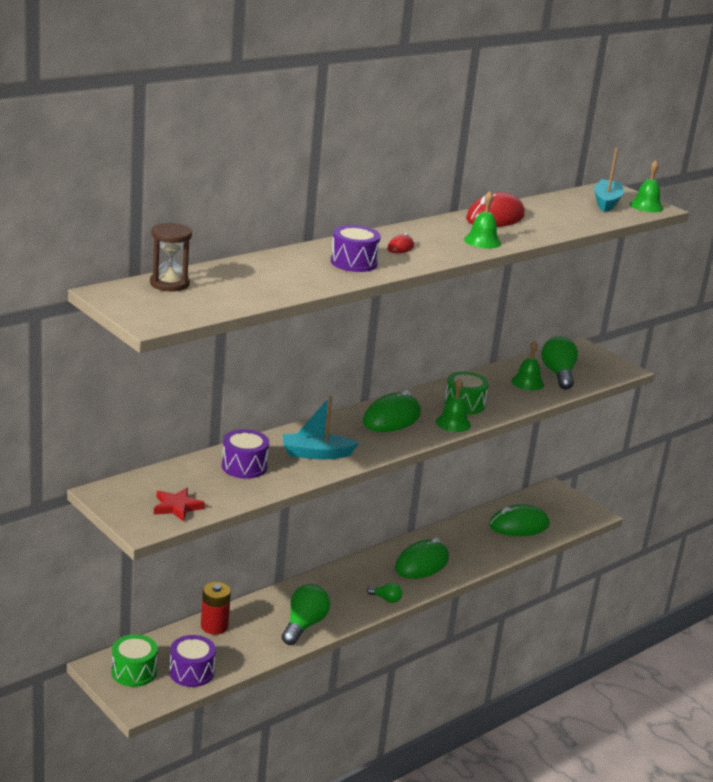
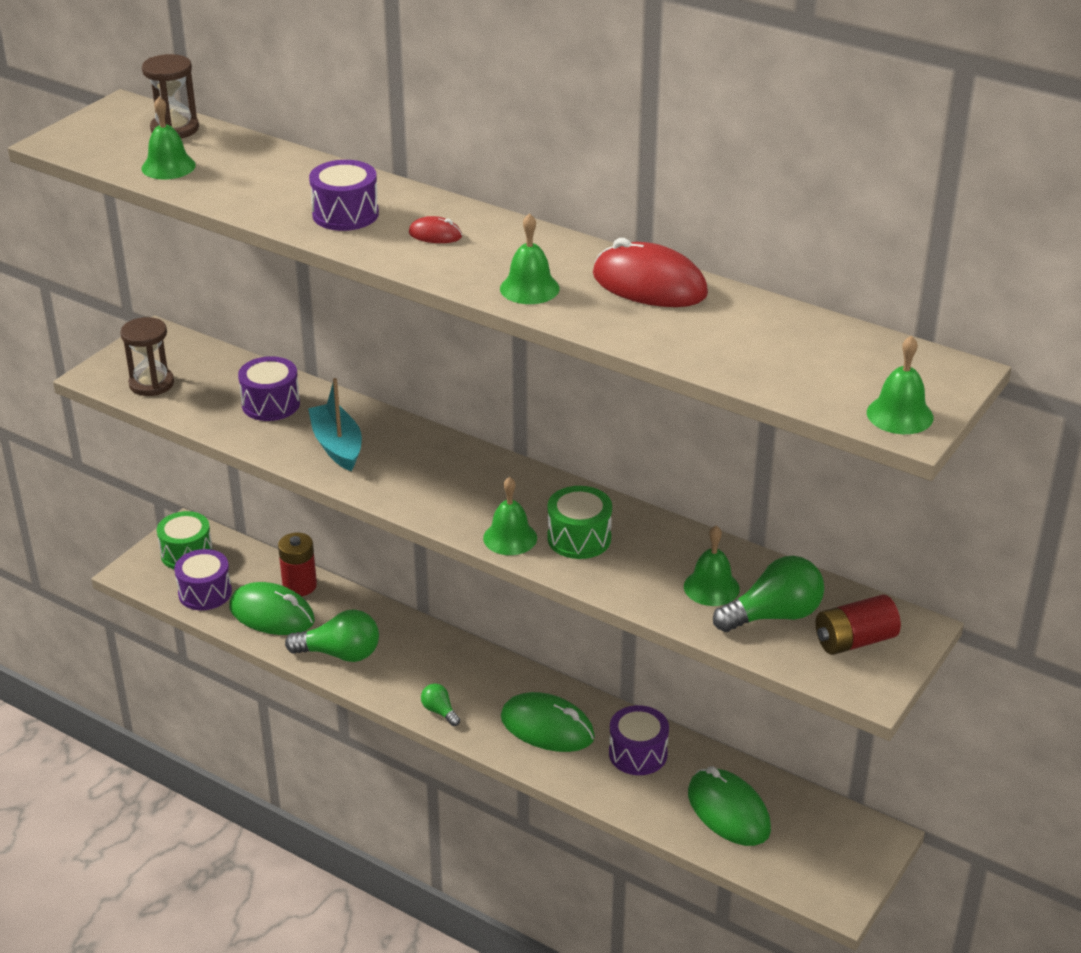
camera: 75 degrees right, 10 degrees up
(177, 507) = (151, 384): red star -> brown hourglass
(233, 295) = (168, 166): none -> green bell
(386, 599) = (439, 711): green light bulb -> green light bulb turned 135 degrees clockwise
(391, 418) = (481, 484): green mouse -> green mouse (272, 614)
(459, 540) = (638, 753): none -> purple drum
(586, 362) = (854, 641): none -> red battery
(606, 202) = (865, 373): turquoise boat -> none

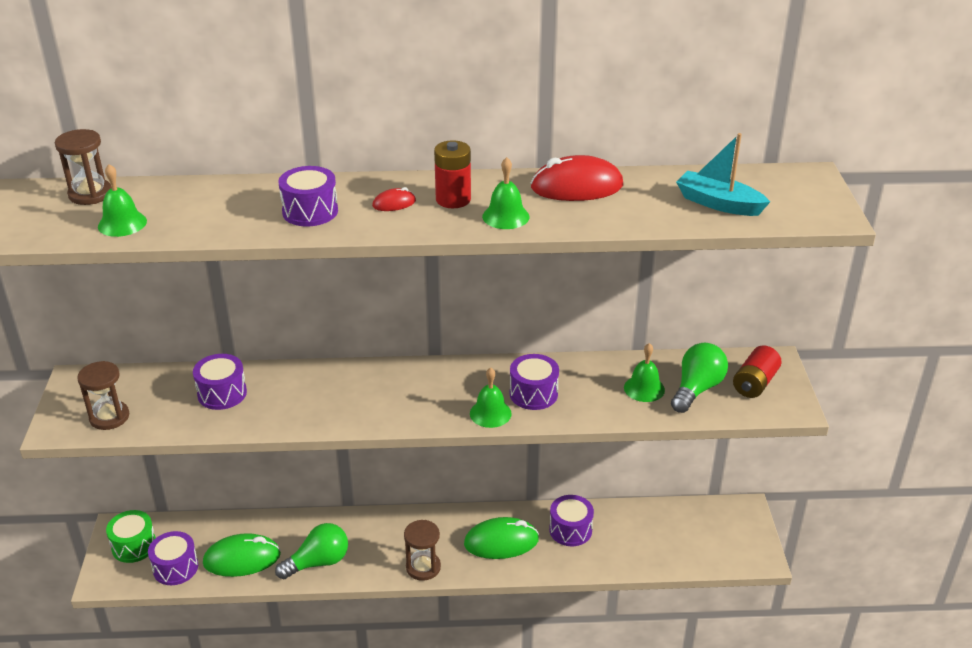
camera: 35 degrees left, 0 degrees up
(299, 586) = (243, 529): red battery -> red battery (453, 199)
(337, 446) = (304, 402): turquoise boat -> turquoise boat (718, 203)
(439, 711) = (423, 567): green light bulb -> brown hourglass
(579, 538) = (533, 394): green drum -> purple drum
(728, 811) = (654, 538): green mouse -> none
(899, 415) = (820, 211): green bell -> none

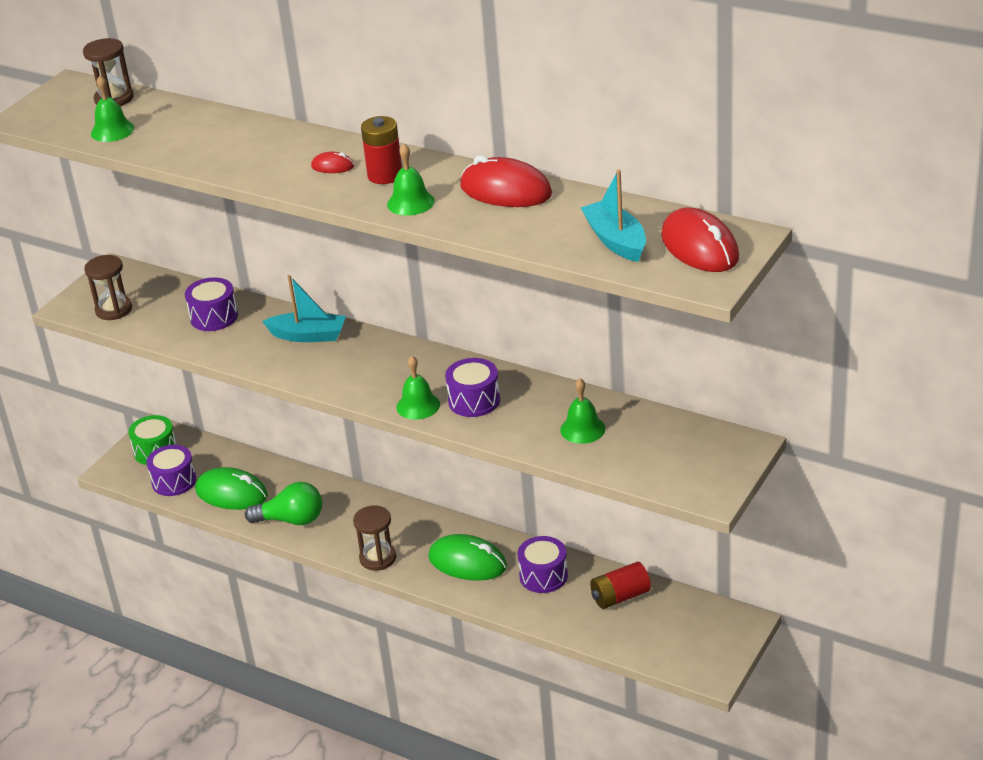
camera: 35 degrees right, 0 degrees up
(310, 211) = (259, 156): purple drum -> none
(331, 383) = (308, 335): none -> turquoise boat
(696, 389) = (633, 446): green light bulb -> none
(754, 383) = (698, 459): red battery -> red battery (620, 596)
(788, 192) = (699, 247): none -> red mouse

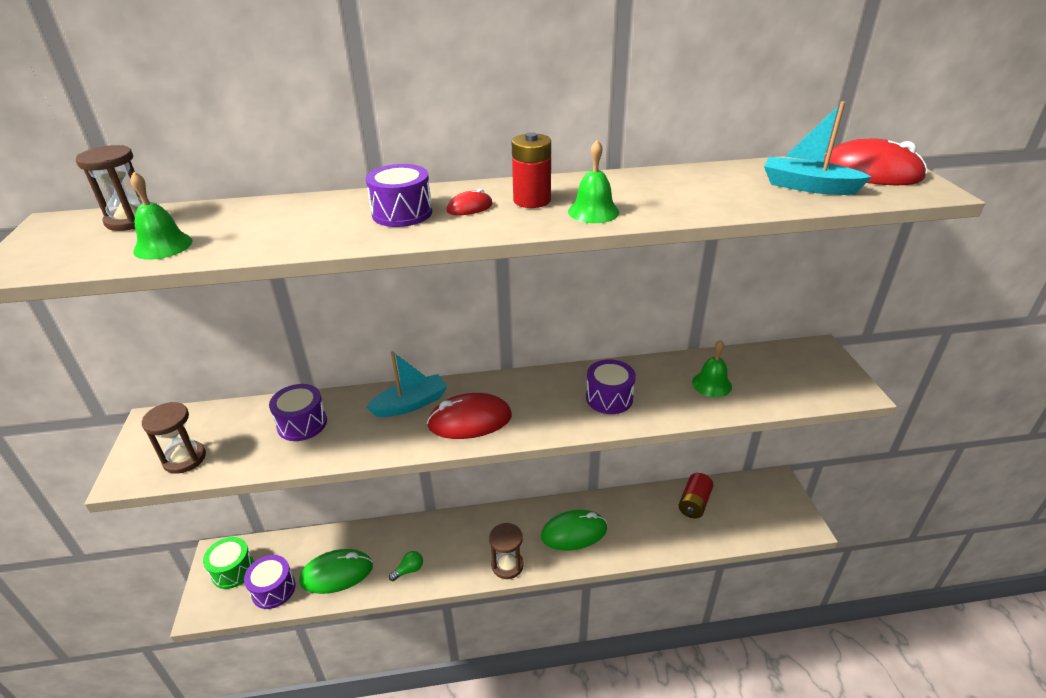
camera: 40 degrees left, 0 degrees up
(291, 520) = (409, 570): green light bulb -> green light bulb, size x0.52
(418, 405) = (572, 421): green bell -> none
(506, 191) = (656, 182): red mouse -> red mouse (470, 421)
(543, 576) = (633, 515): purple drum -> purple drum (402, 213)

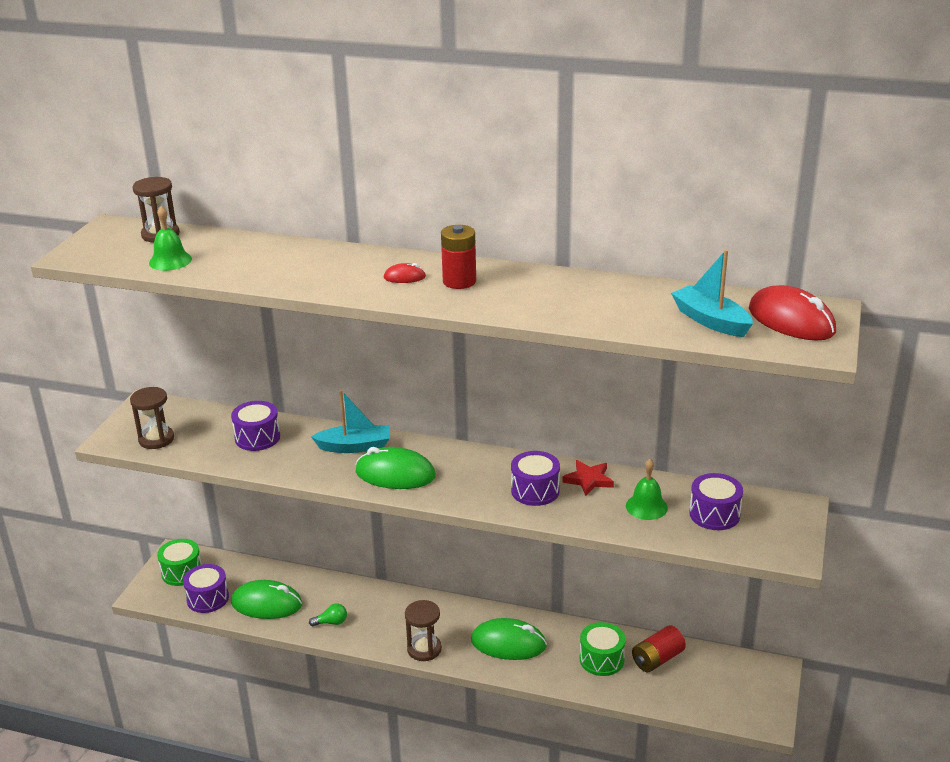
camera: 25 degrees right, 5 degrees down
(402, 213) = (350, 270): purple drum -> purple drum (714, 514)
(470, 421) = (395, 474): red mouse -> green mouse
(593, 211) = (497, 302): green bell -> none
(645, 374) = (588, 480): none -> red star
(654, 519) = (601, 659): none -> green drum

